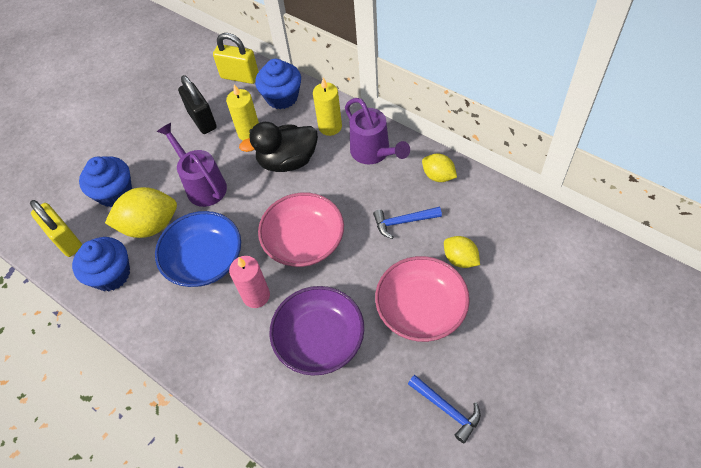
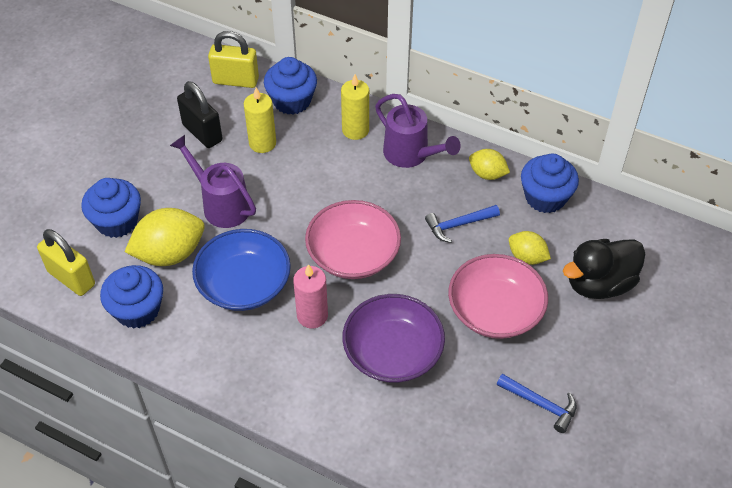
camera: 15 degrees left, 5 degrees down
(287, 161) = (315, 171): black duck -> black duck (599, 284)
(487, 203) = (545, 197): none -> blue cupcake

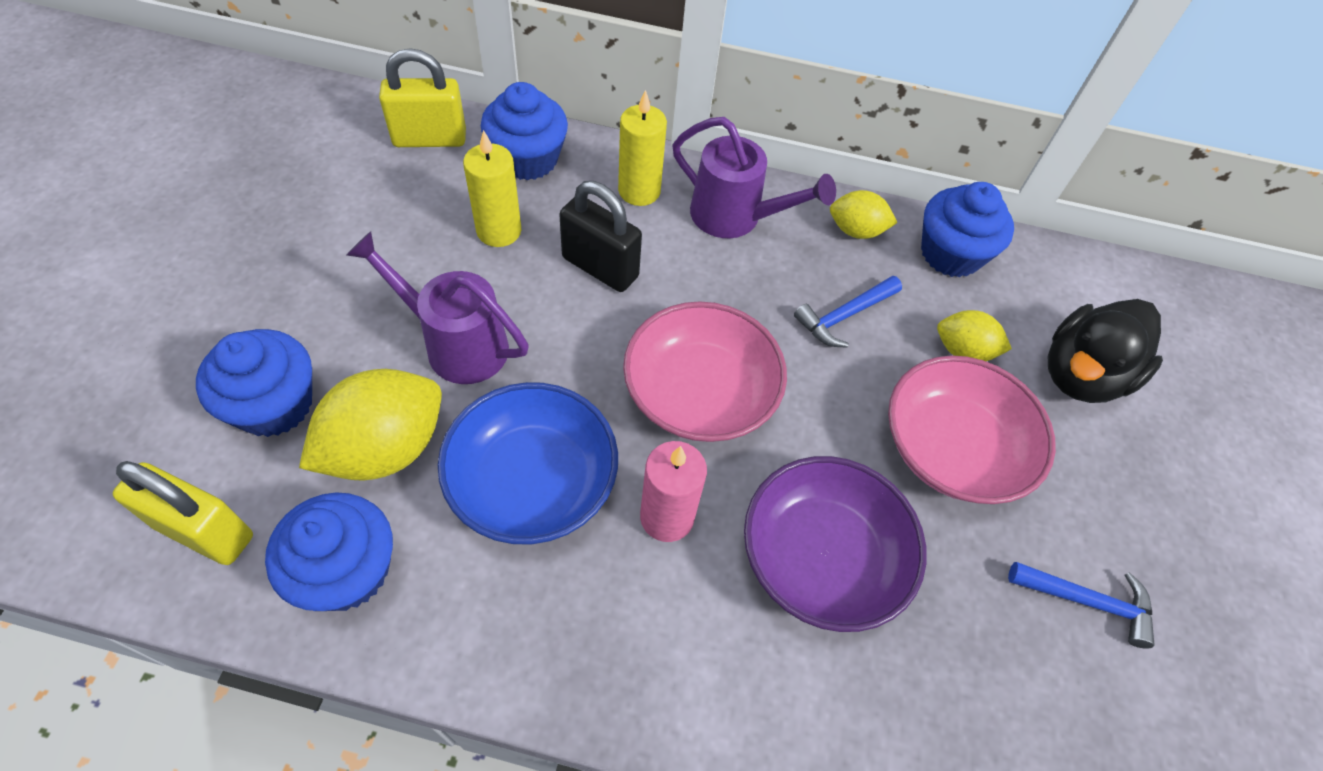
camera: 20 degrees left, 5 degrees up
(202, 133) = (394, 227): black padlock -> black padlock (600, 267)

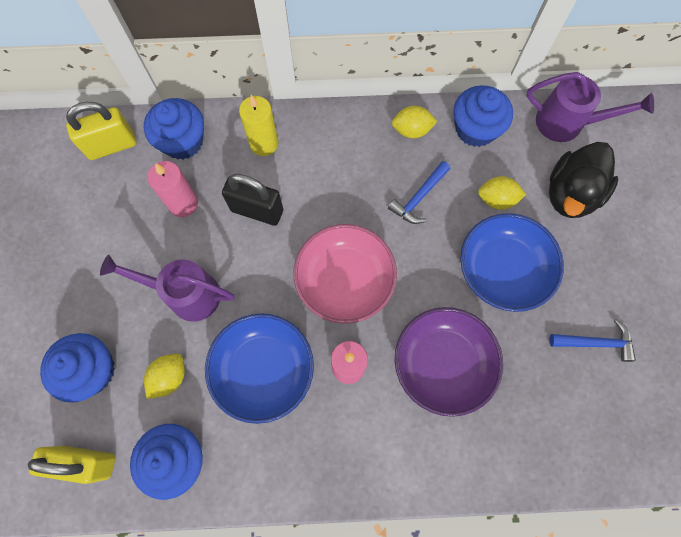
camera: 10 degrees left, 15 degrees up
(385, 448) = (169, 377): yellow lemon -> yellow lemon, size x0.57
(499, 231) = (183, 203): yellow candle -> pink candle
(735, 217) = (332, 144): purple watering can -> purple watering can (567, 123)
(952, 448) = (503, 269): pink bowl -> blue bowl

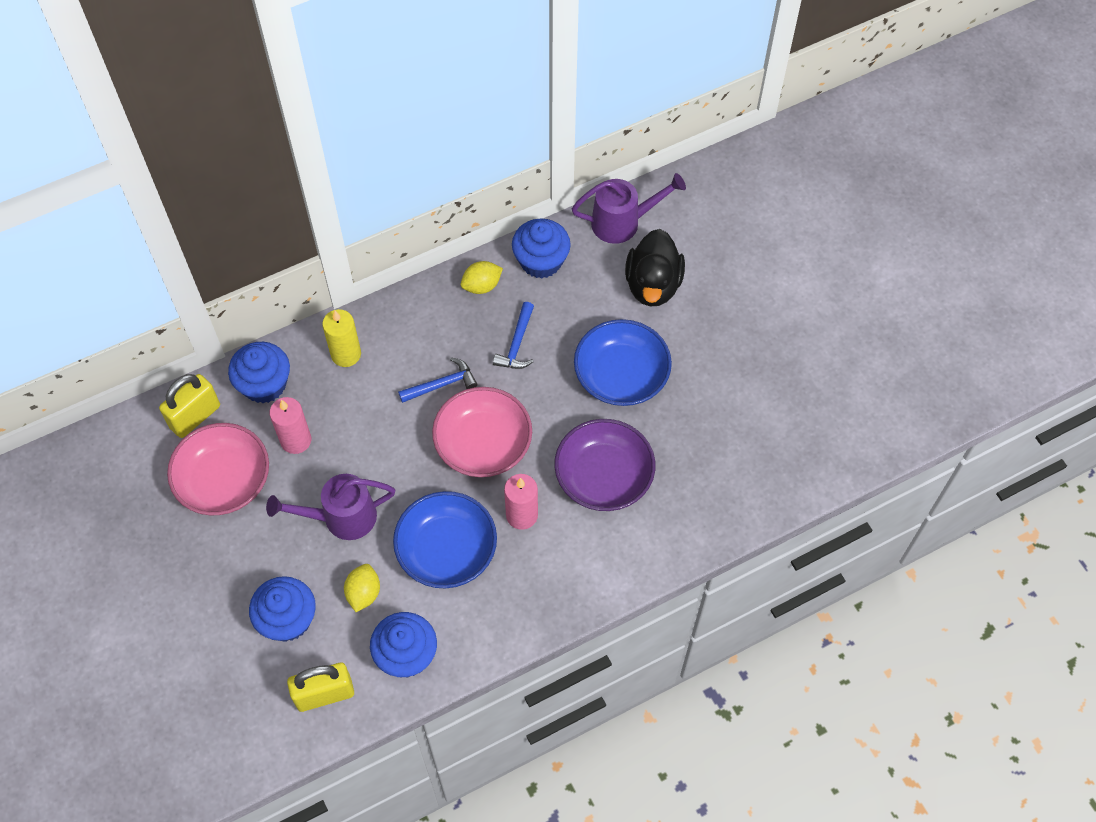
camera: 25 degrees left, 10 degrees down
(105, 214) = (224, 480): none -> pink bowl
(257, 210) = (370, 417): black padlock -> none
(496, 199) = (588, 316): yellow lemon -> none
(595, 342) = (727, 403): blue hammer -> blue hammer (442, 384)

